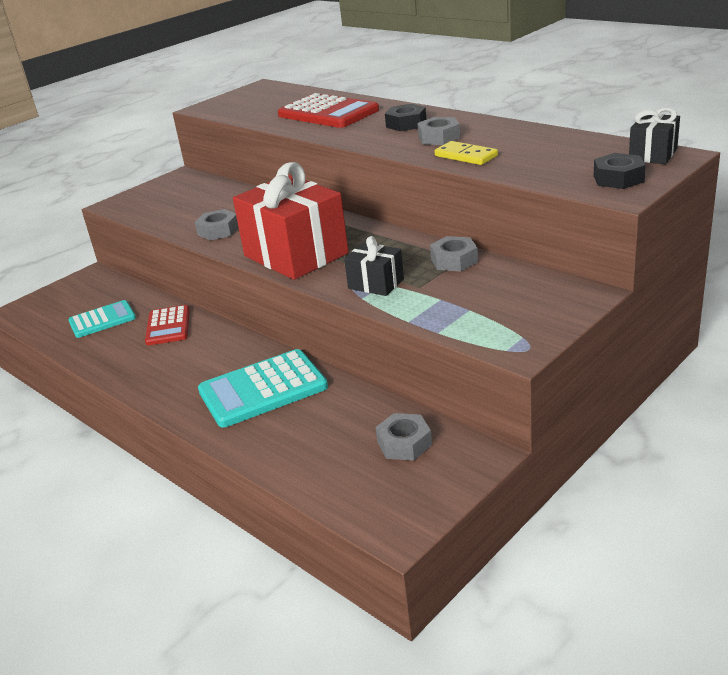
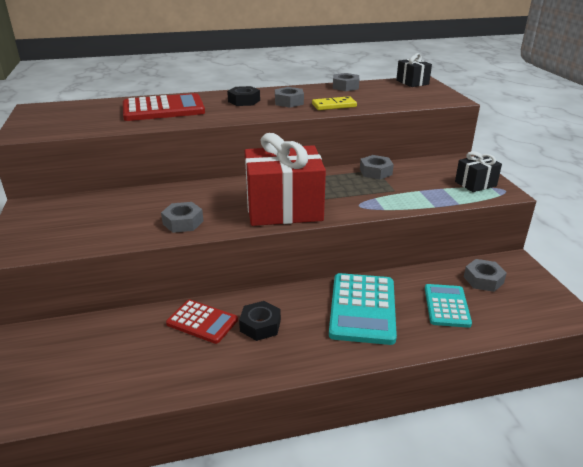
camera: 60 degrees left, 0 degrees up
(102, 320) = (128, 356): turquoise calculator -> turquoise calculator (446, 306)
(376, 284) = (372, 199): black gift -> black gift (475, 184)
(551, 136) = (345, 87): none -> grey nut
(618, 178) = (431, 94): black nut -> black nut (260, 325)

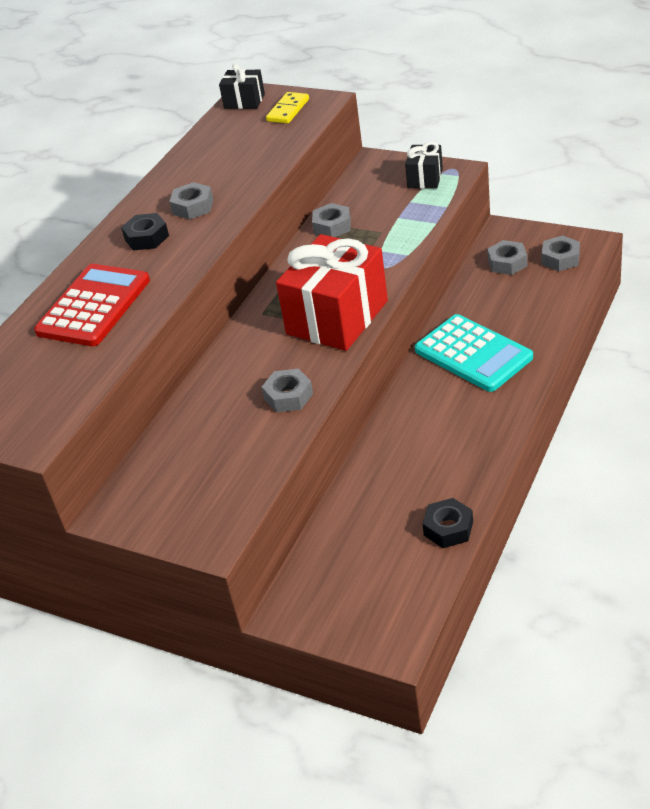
camera: 45 degrees left, 10 degrees up
(202, 322) = (391, 466): red calculator -> none
(260, 325) = (434, 429): black nut -> black nut (448, 528)
(334, 105) = (244, 181): yellow domino -> yellow domino (288, 110)
(345, 87) = (197, 150): grey nut -> grey nut (560, 259)
(446, 306) = (518, 303): turquoise calculator -> none

